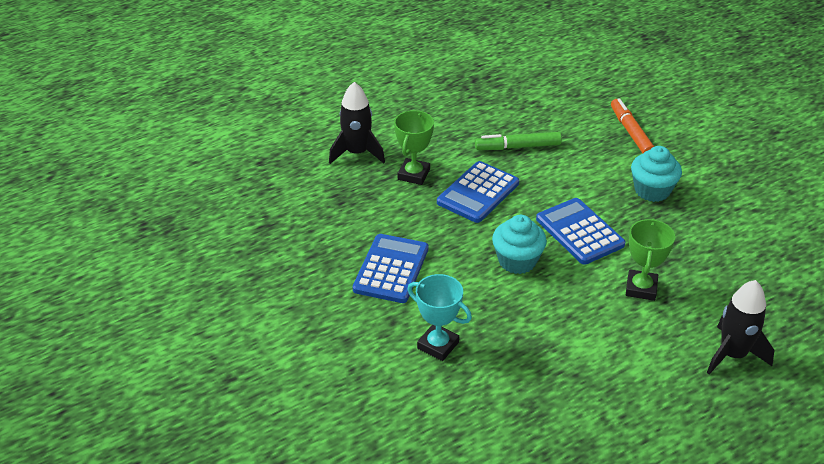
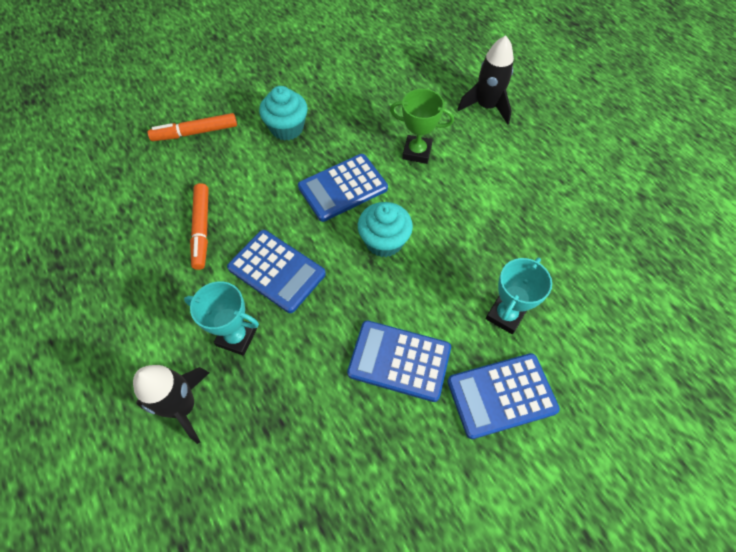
camera: 90 degrees left, 20 degrees up
(356, 335) = (501, 395): none -> blue calculator
(414, 174) = (236, 337): green trophy -> turquoise trophy
(518, 147) = (202, 229): green marker -> orange marker

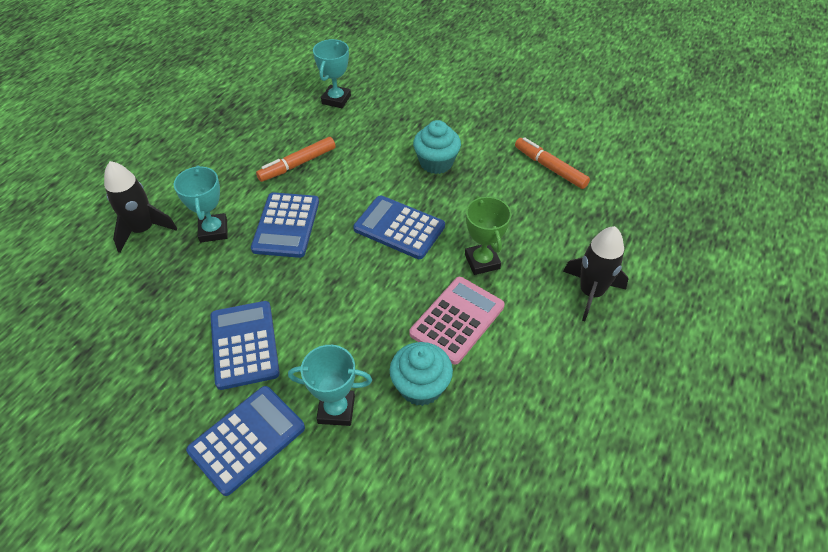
camera: 60 degrees right, 10 degrees down
(137, 161) = (336, 99): none -> turquoise trophy
(195, 133) = (387, 114): orange marker -> orange marker (550, 168)
(384, 241) = (361, 281): turquoise cupcake -> turquoise cupcake (420, 386)
(464, 195) = (457, 320): none -> pink calculator
(501, 395) = (247, 439): blue calculator -> blue calculator turned 90 degrees clockwise

